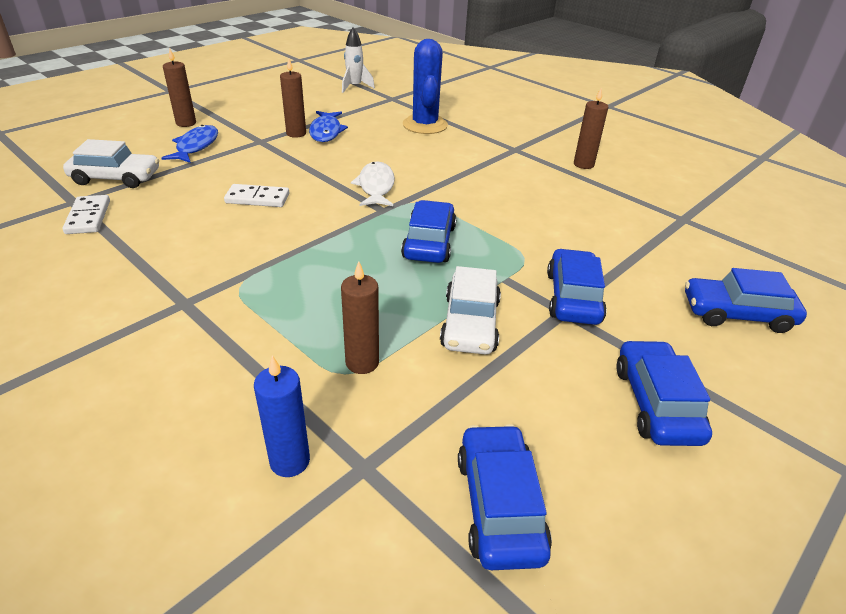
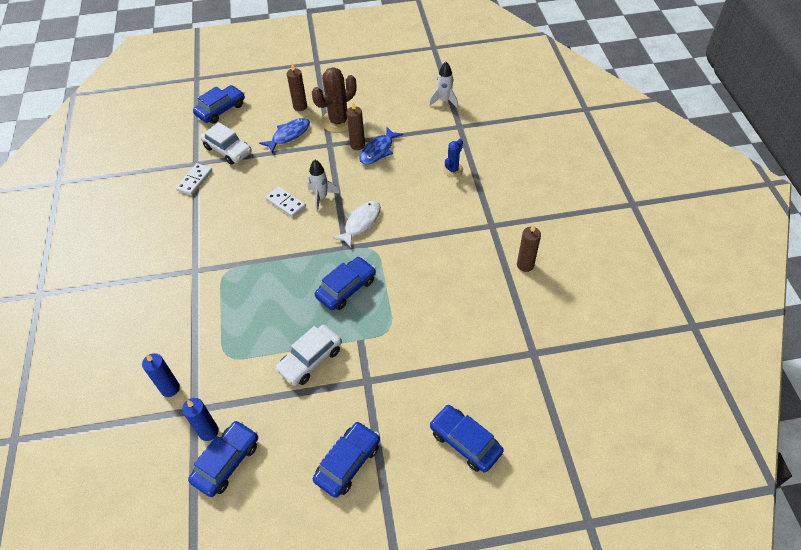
camera: 40 degrees right, 15 degrees up
(251, 123) = (338, 121): none -> brown cactus
(301, 181) = (321, 197): none -> white rocket
(362, 362) = (239, 354): brown candle -> none
(423, 482) = (208, 432): none -> blue candle
(425, 125) = (453, 170): blue cactus -> blue cactus, size x0.55
(573, 297) = (383, 374): blue car -> blue car (221, 110)

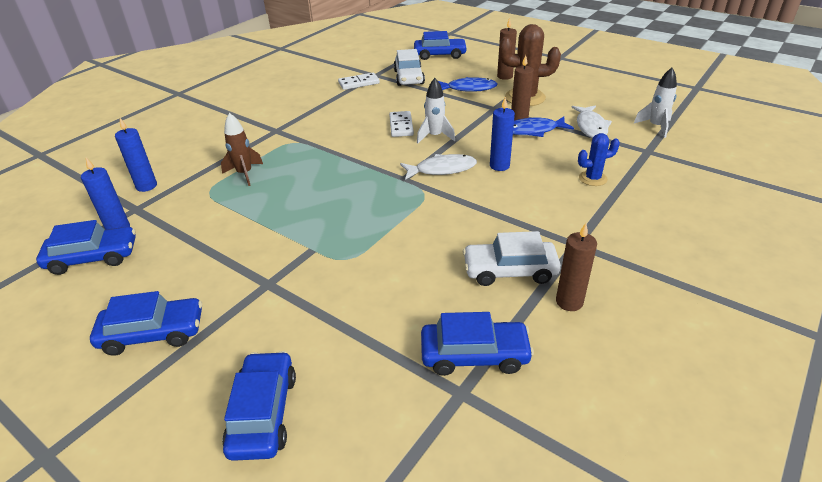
camera: 45 degrees right, 15 degrees down
(231, 323) = (245, 174): none -> brown rocket
(310, 360) = (253, 235): white car -> white car (509, 270)
(346, 288) = (359, 206): blue car -> blue car (474, 355)
(391, 195) = (499, 166): none -> blue candle
(408, 125) = (591, 127): none -> white fish

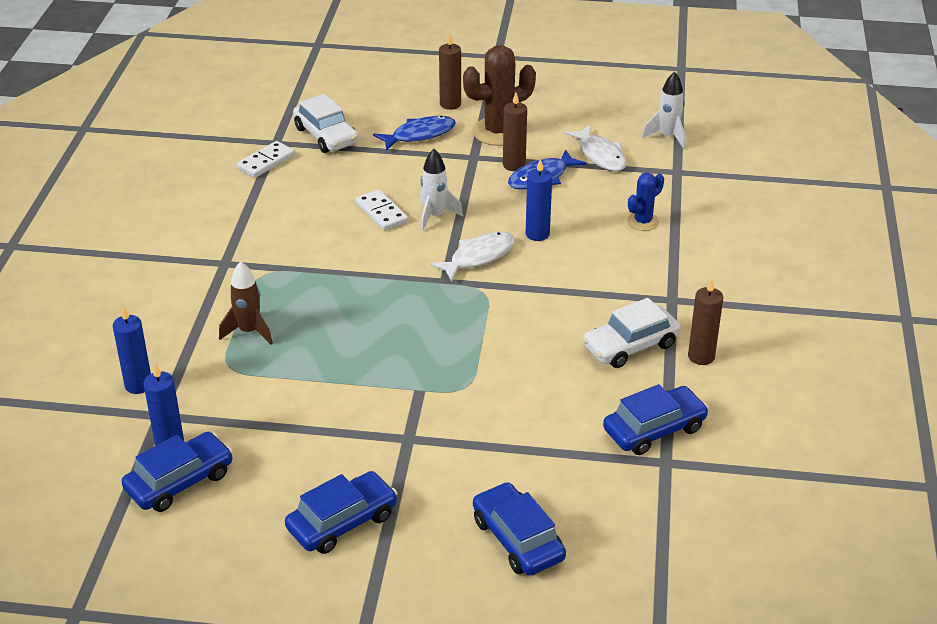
camera: 30 degrees left, 0 degrees up
(440, 55) = (336, 87): blue car -> none

